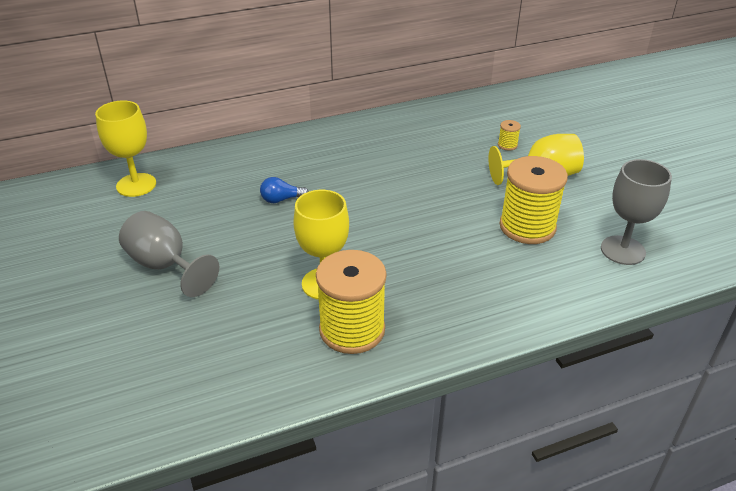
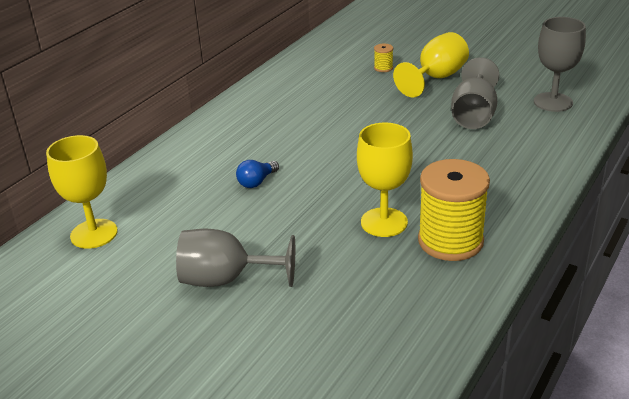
camera: 35 degrees left, 5 degrees down
(527, 227) = (473, 115): yellow spool -> grey goblet

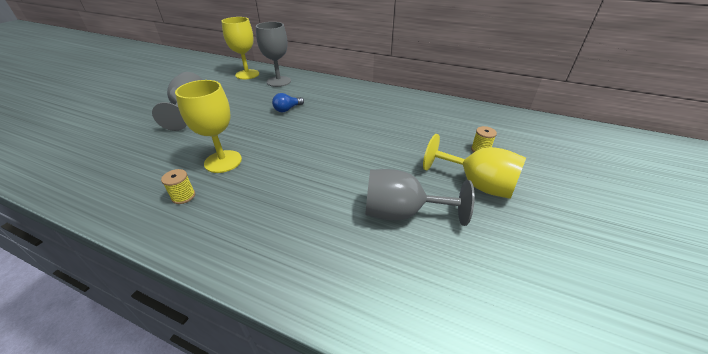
camera: 80 degrees right, 5 degrees up
(257, 182) = (287, 109): blue light bulb -> blue light bulb turned 75 degrees counterclockwise
(450, 241) = (183, 196): yellow spool -> yellow spool, size x0.41
(553, 102) = (461, 296): grey goblet -> grey goblet (278, 81)

